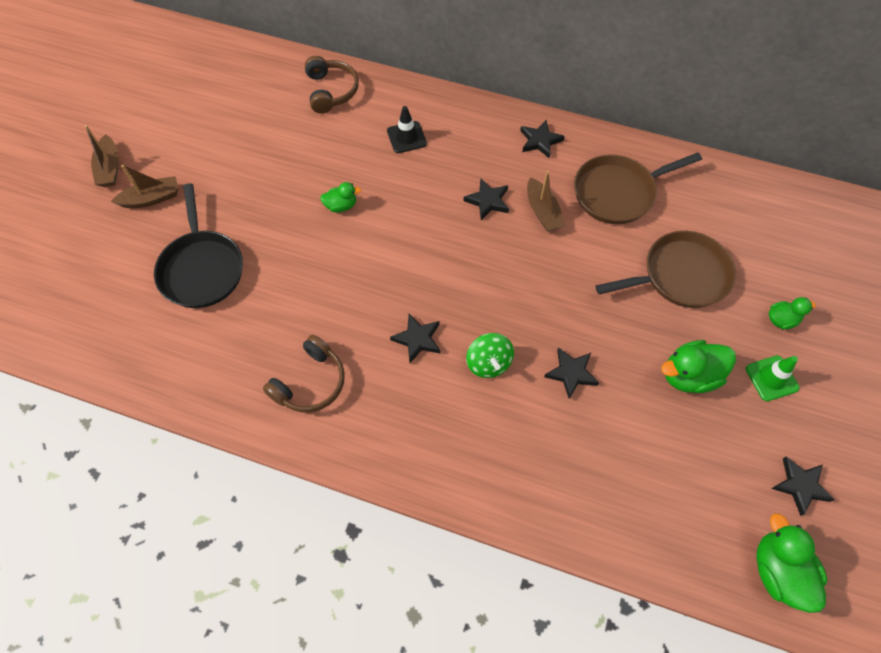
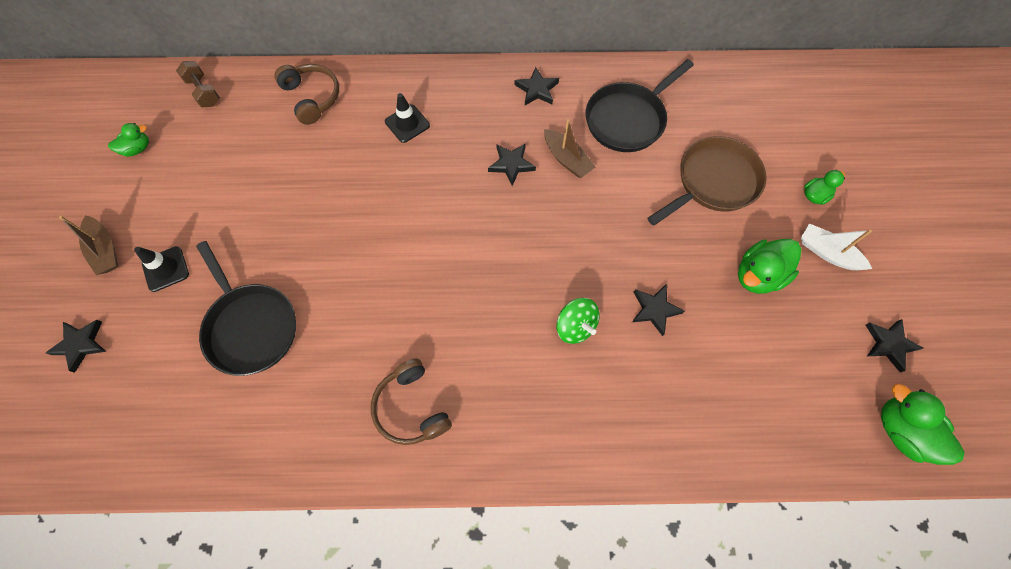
camera: 20 degrees left, 5 degrees up
(152, 198) = (165, 269): brown boat -> black traffic cone
(241, 61) = (203, 92): none -> brown dumbbell
(310, 382) = (411, 407): brown headphones -> brown headphones turned 135 degrees clockwise
(341, 206) = (369, 214): green duck -> green duck (137, 149)
(417, 339) = (499, 326): black star -> black star (80, 344)
(618, 192) = (628, 119): brown pan -> black pan
(771, 378) = (827, 253): green traffic cone -> white boat

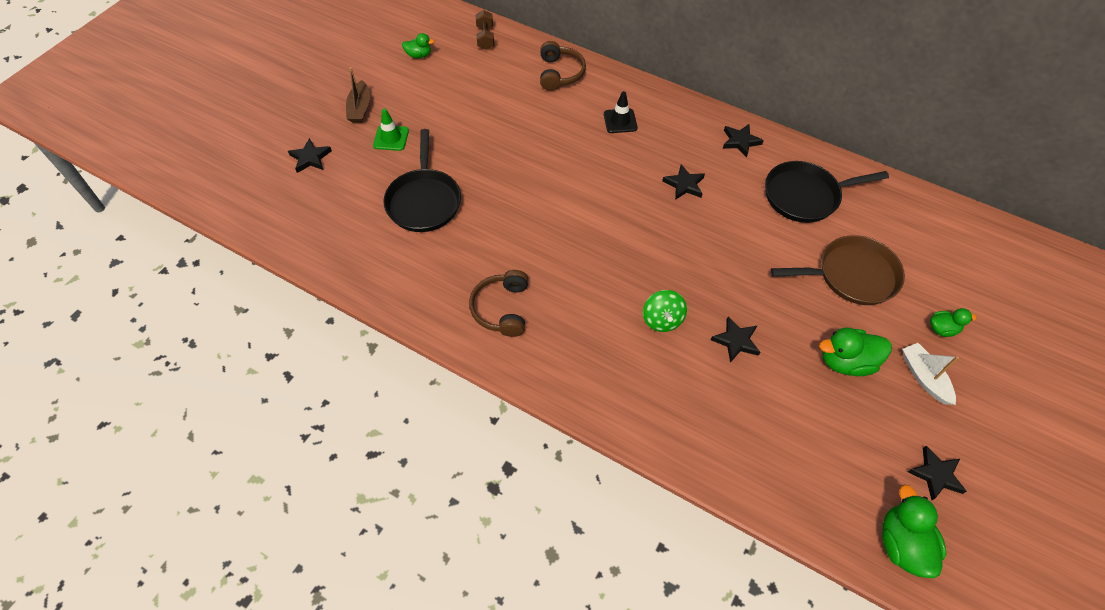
camera: 30 degrees right, 10 degrees down
(165, 269) = (391, 138): black traffic cone -> green traffic cone
(567, 159) = (733, 201): brown boat -> none

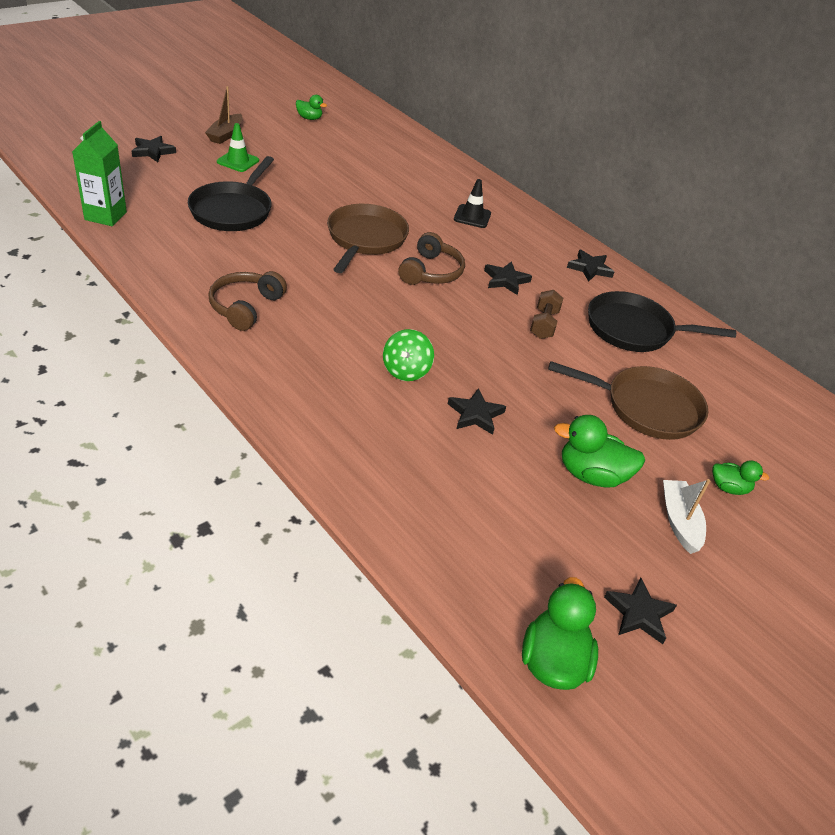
camera: 15 degrees right, 15 degrees down
(322, 256) = (105, 216): none -> green carton
(485, 38) = (382, 125): brown dumbbell -> brown dumbbell (543, 324)
(550, 186) = (365, 239): none -> brown pan
(560, 73) = (436, 168): brown headphones -> brown headphones (431, 272)

